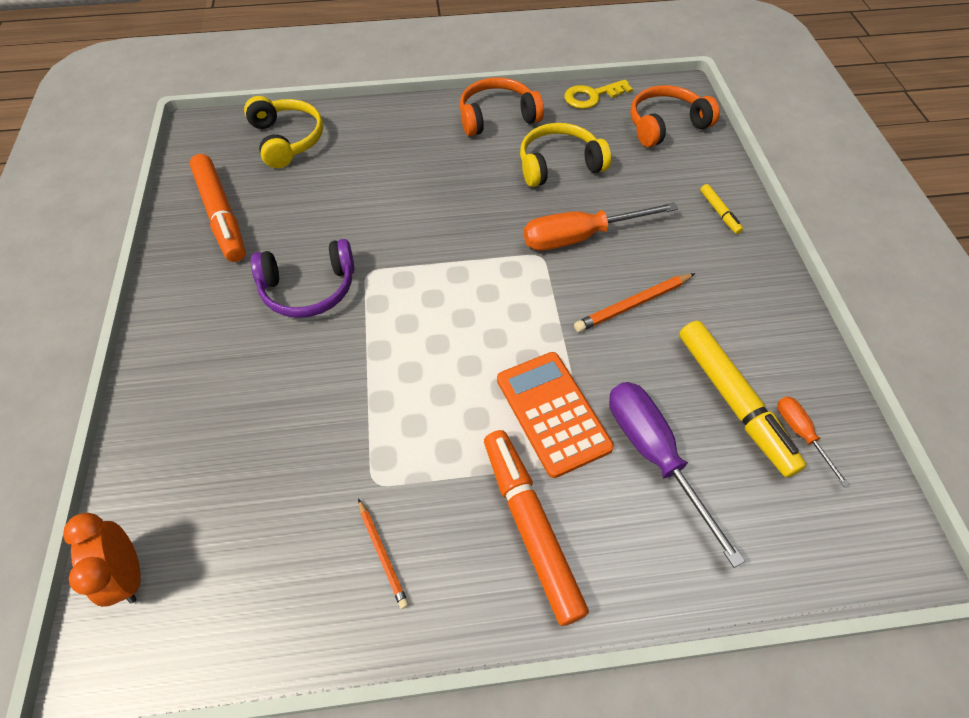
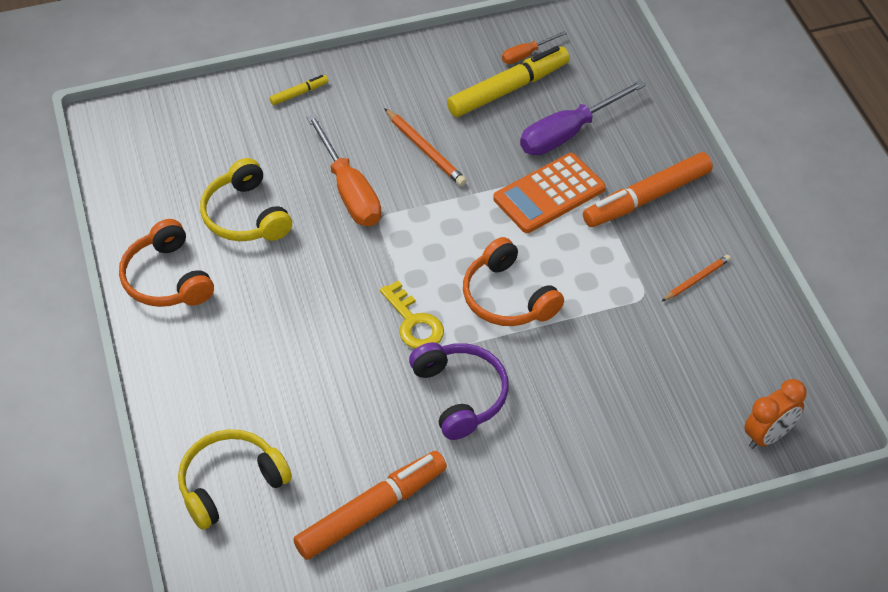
camera: 100 degrees left, 5 degrees down
(592, 96) = (121, 196): yellow key -> yellow key (414, 322)
(665, 125) = (170, 133): orange headphones -> orange headphones (507, 297)

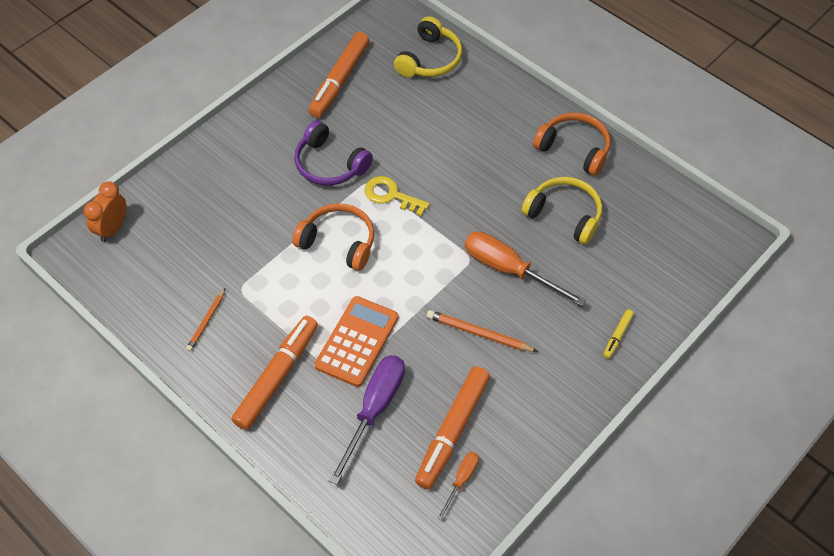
camera: 150 degrees right, 5 degrees up
(508, 89) = (452, 431): yellow marker -> orange marker

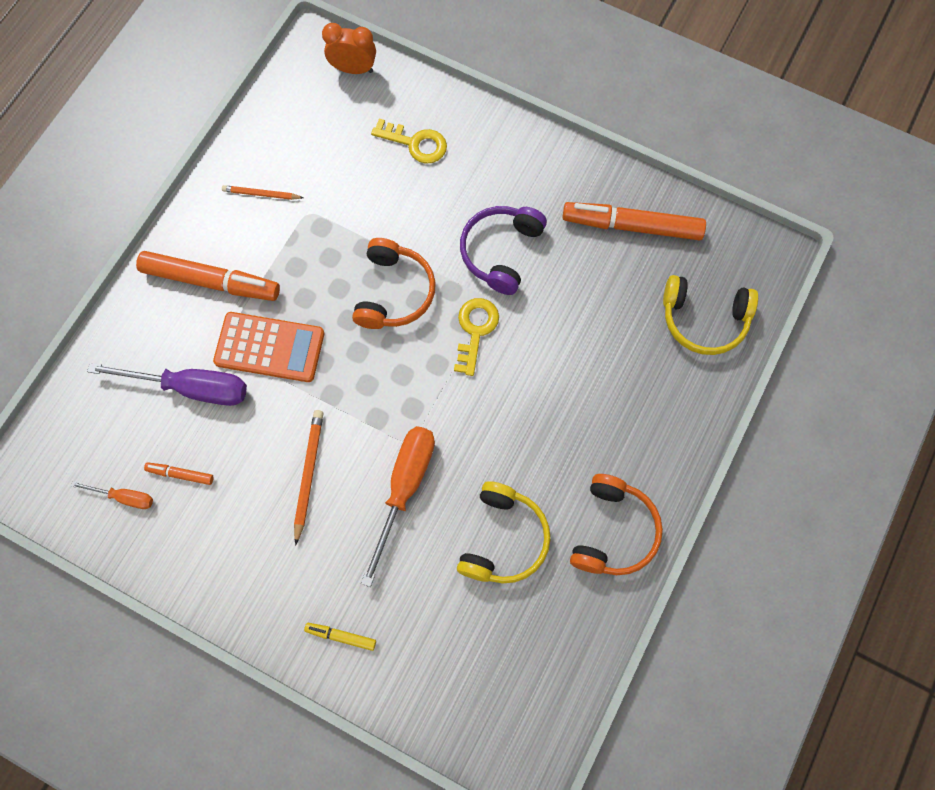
camera: 75 degrees right, 15 degrees up
(207, 199) = (415, 143): none -> yellow key
(452, 431) = (180, 474): orange marker -> orange marker, size x0.45

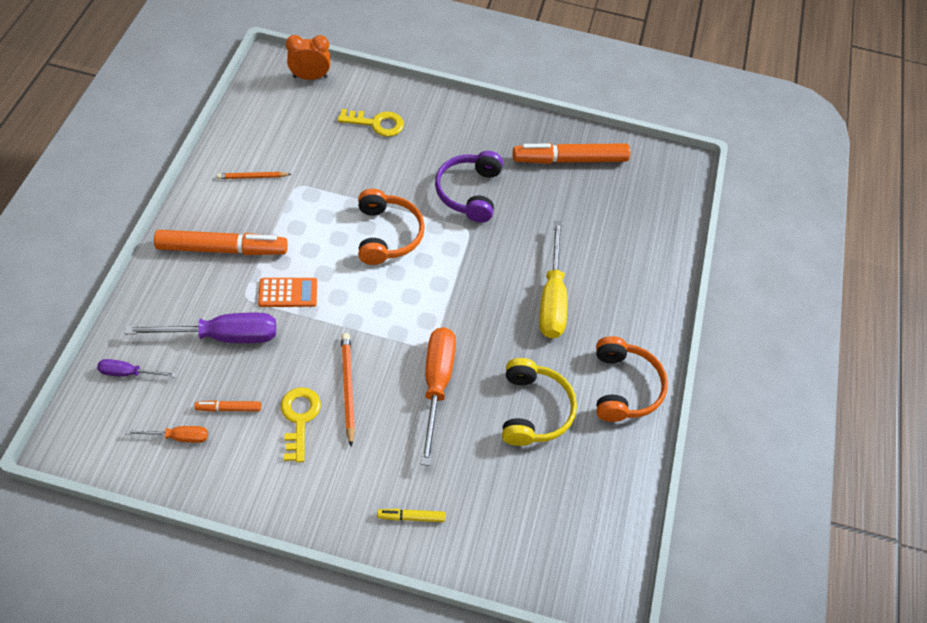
camera: 20 degrees left, 15 degrees down
(88, 414) = (129, 373): none -> purple screwdriver
(269, 347) = (288, 293): orange calculator -> orange calculator, size x0.63
(475, 330) = (464, 253): yellow key -> yellow key (299, 418)
(561, 405) = (552, 298): none -> yellow screwdriver
(704, 320) = (647, 218): yellow headphones -> none

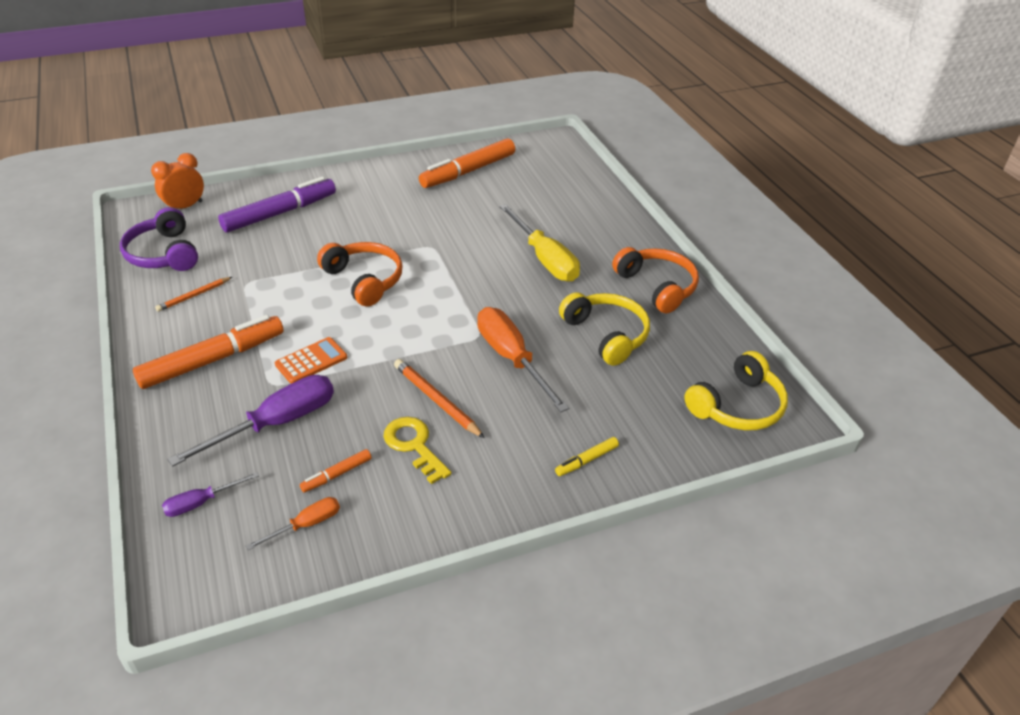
camera: 30 degrees left, 15 degrees down
(376, 123) = (280, 213): yellow key -> purple marker
(469, 192) = (407, 223): purple headphones -> purple headphones (164, 254)
(577, 550) = (737, 406): none -> yellow headphones

